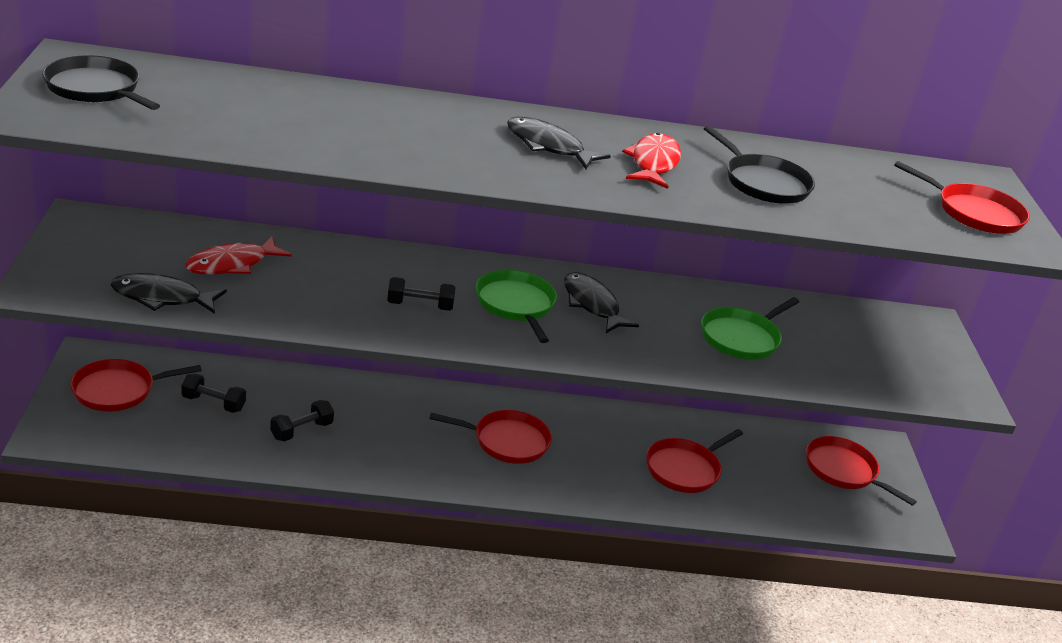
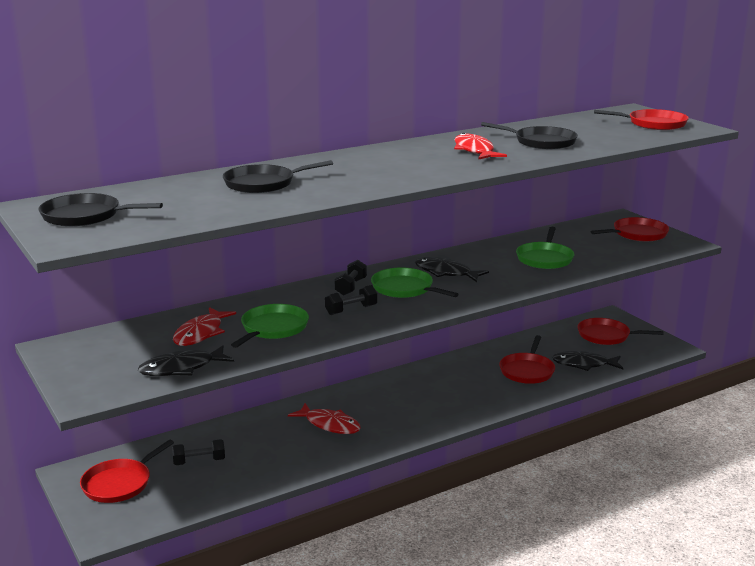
camera: 25 degrees left, 10 degrees down
(301, 431) = (279, 451): black dumbbell -> black dumbbell (351, 287)
(309, 291) = (273, 328): none -> green pan
(333, 116) = (263, 184): none -> black pan
(385, 426) = (329, 425): none -> red fish
(507, 441) = (412, 400): red pan -> red pan (637, 234)
(548, 146) = (408, 160): black fish -> black fish (584, 364)

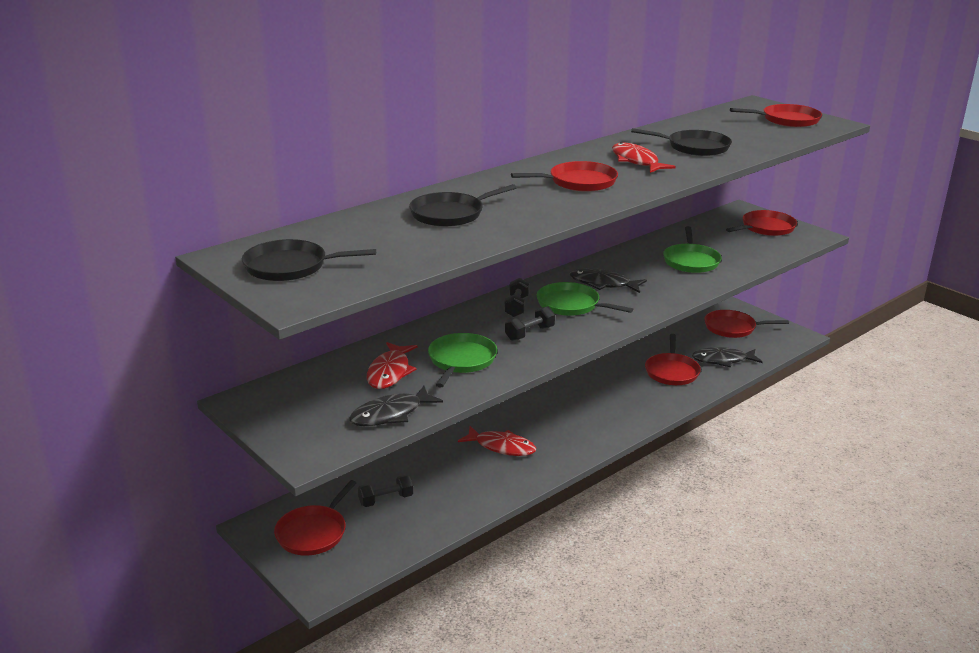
camera: 10 degrees left, 5 degrees up
(405, 164) = (579, 182): none -> red pan

